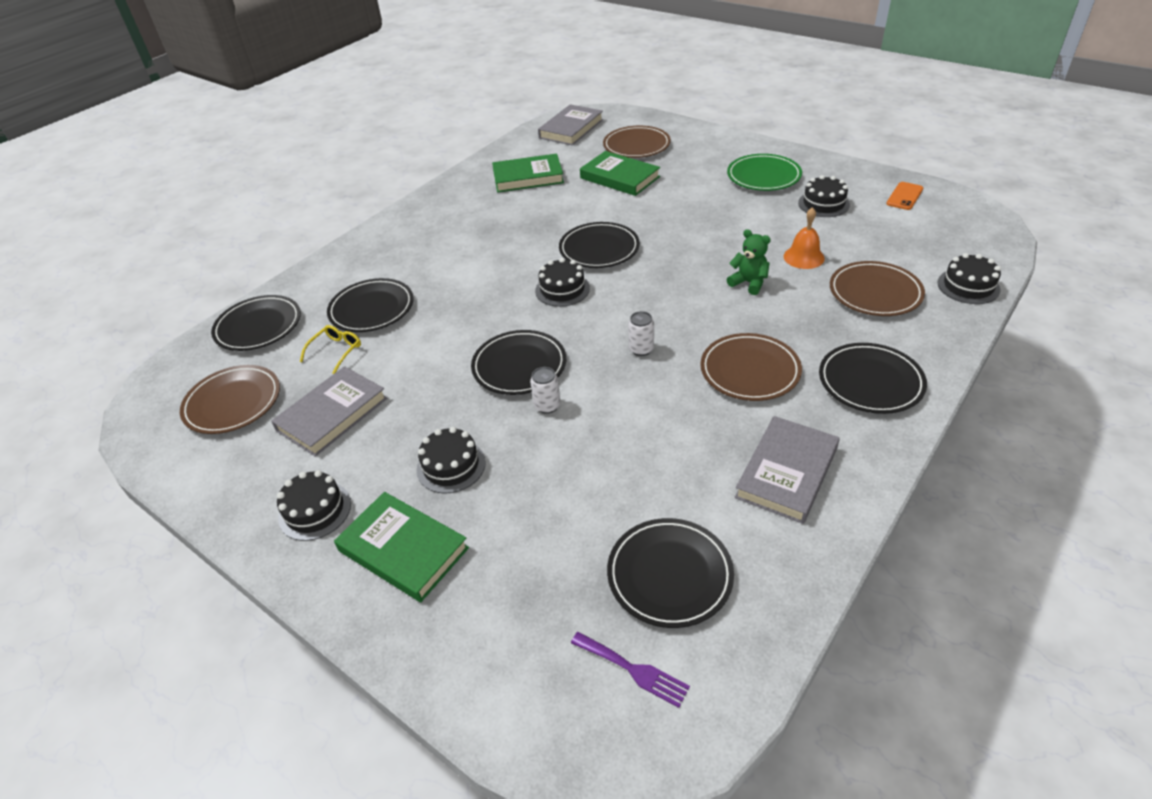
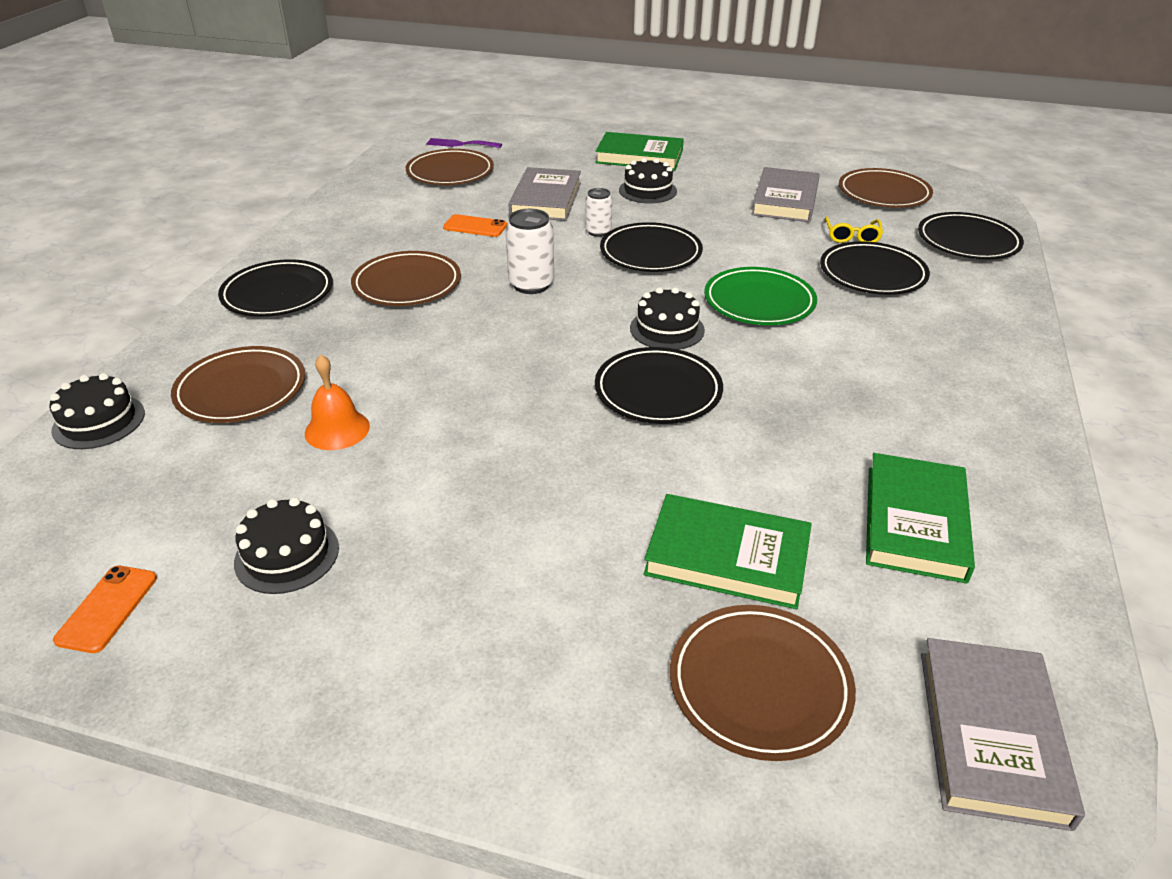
camera: 155 degrees right, 5 degrees down
(315, 510) = (723, 160): black cake -> none
(528, 177) = (915, 522): green book -> green book turned 45 degrees counterclockwise
(641, 349) = (531, 285): white can -> white can, size x1.59
(667, 442) = (475, 226): none -> orange phone
(669, 575) = (450, 172): black plate -> brown plate
(749, 283) = (419, 376): green teddy bear -> none
(763, 176) = (413, 619): green plate -> green plate (759, 302)
(786, 472) = (368, 225): grey book -> grey book (546, 199)

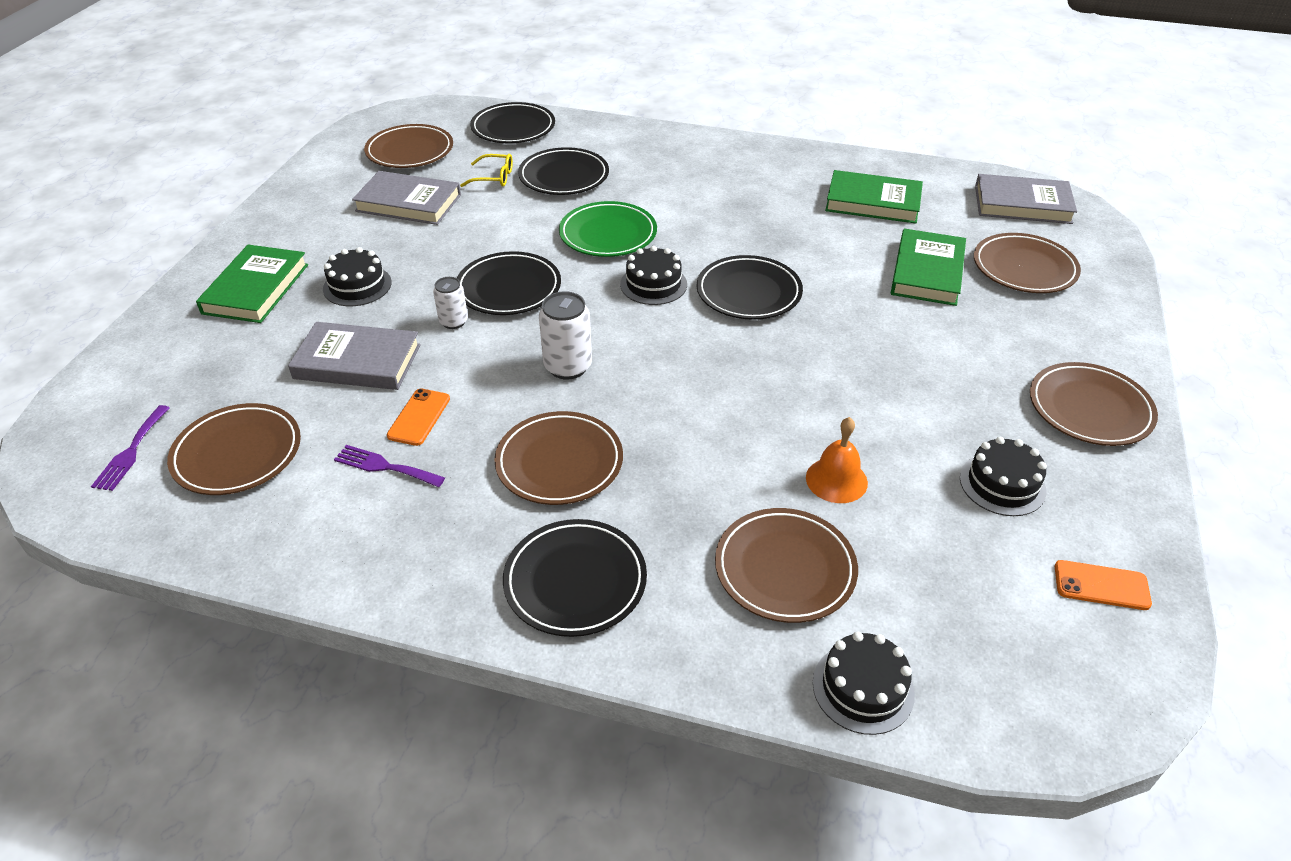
camera: 90 degrees left, 5 degrees up
(395, 681) = (1089, 409): none -> brown plate
(423, 219) = (385, 466): none -> purple fork

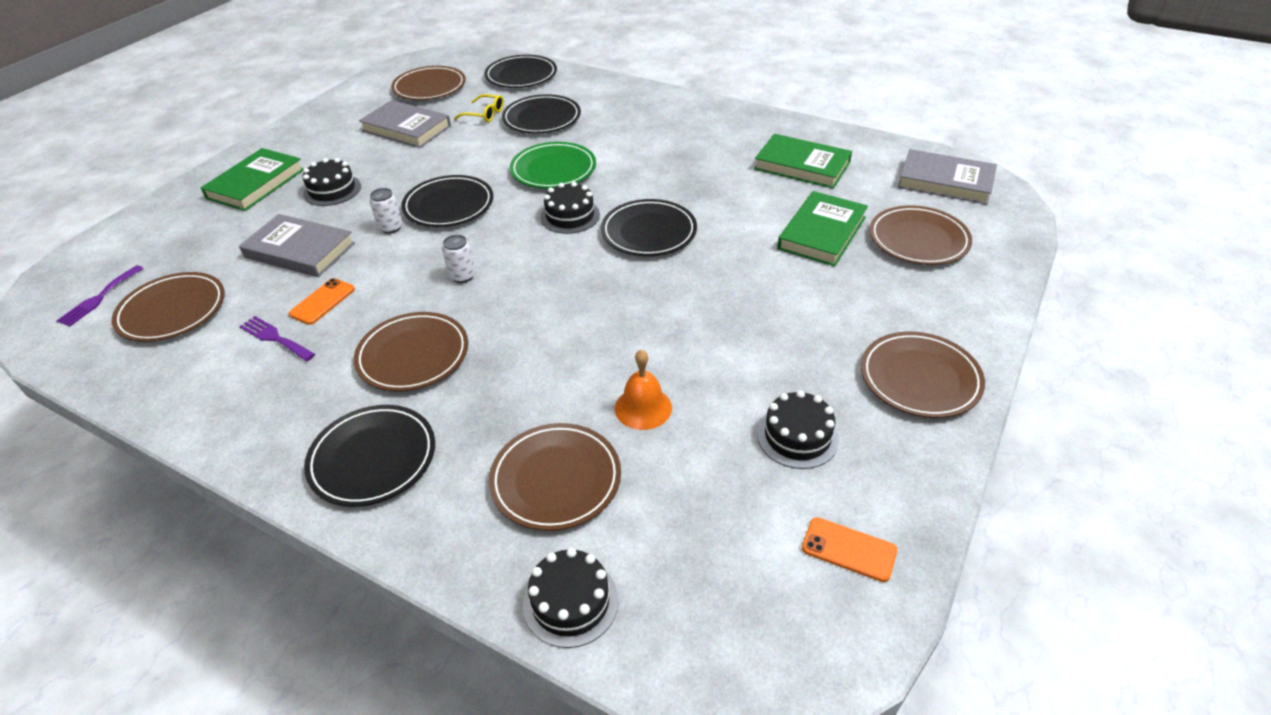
camera: 15 degrees right, 0 degrees up
(568, 366) = (462, 276): white can -> white can, size x0.63

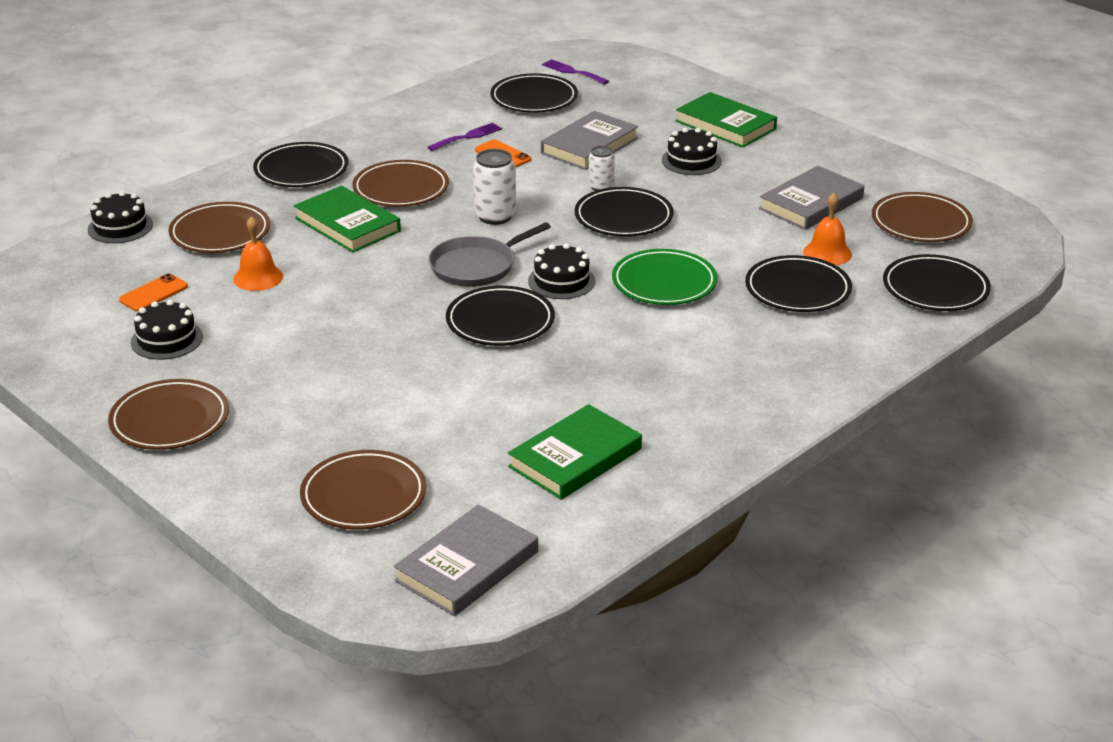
camera: 105 degrees right, 10 degrees down
(172, 311) = (534, 98): brown plate -> black plate
(462, 276) = (495, 216): white can -> white can, size x1.59
(484, 114) = (827, 253): yellow glasses -> orange bell
(562, 265) = (476, 266): none -> grey pan
(822, 233) = (424, 431): green book -> green book (347, 225)
(848, 549) = (53, 334): orange phone -> orange phone (153, 293)

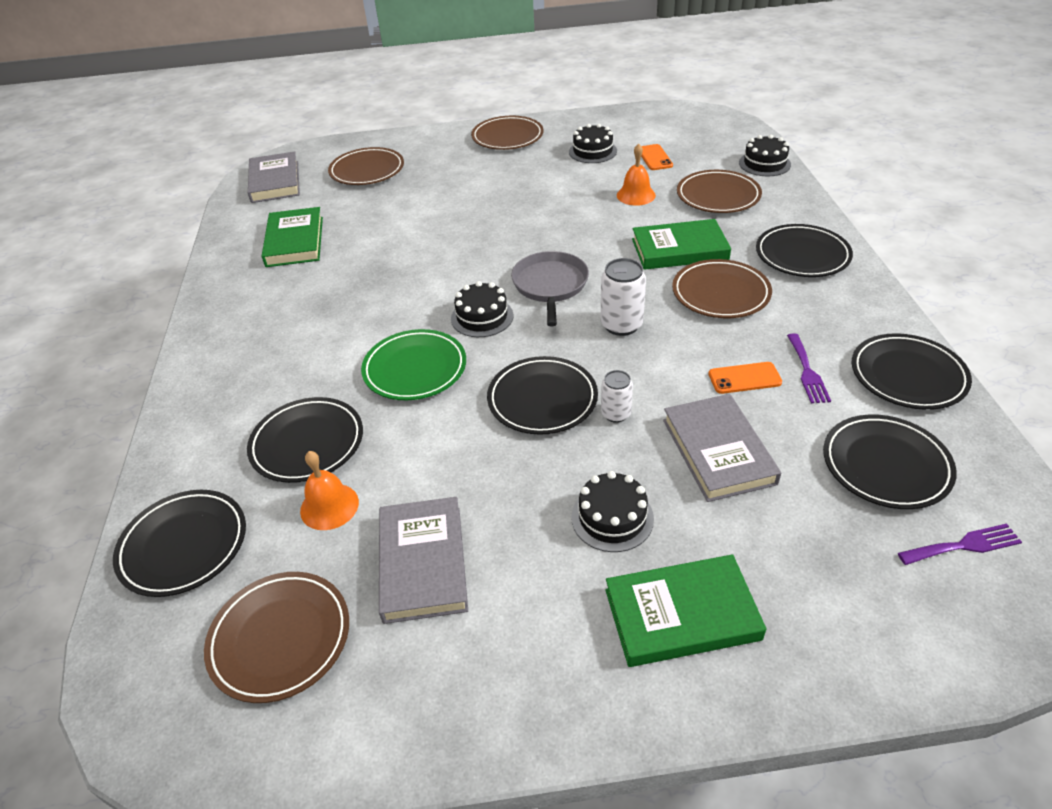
camera: 130 degrees right, 10 degrees up
(500, 322) = (464, 268): black plate -> black plate (908, 376)

